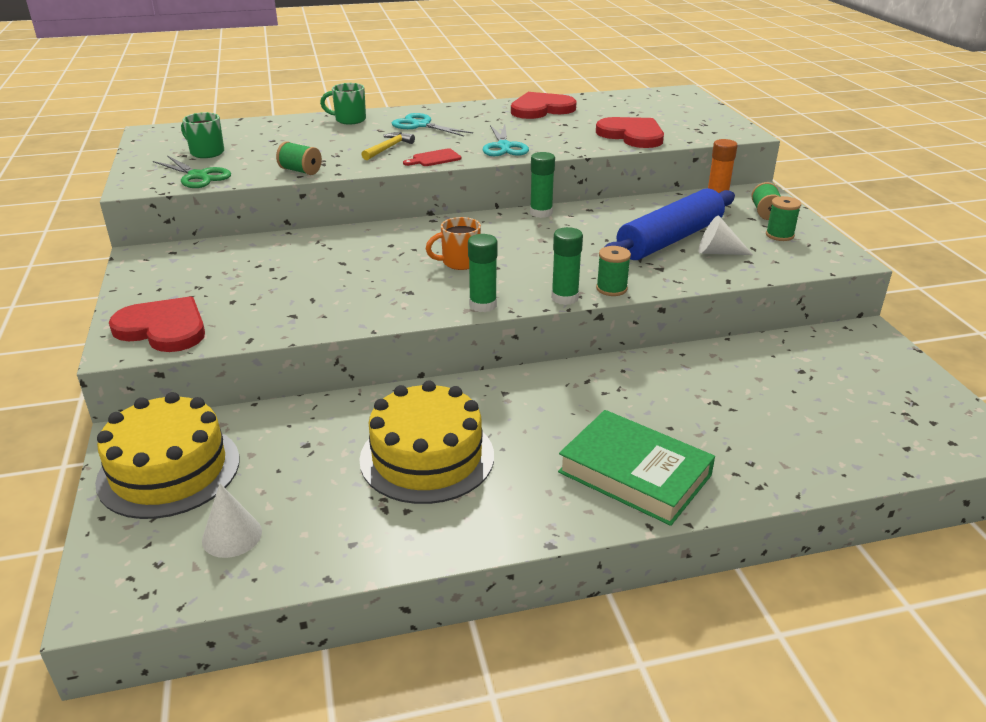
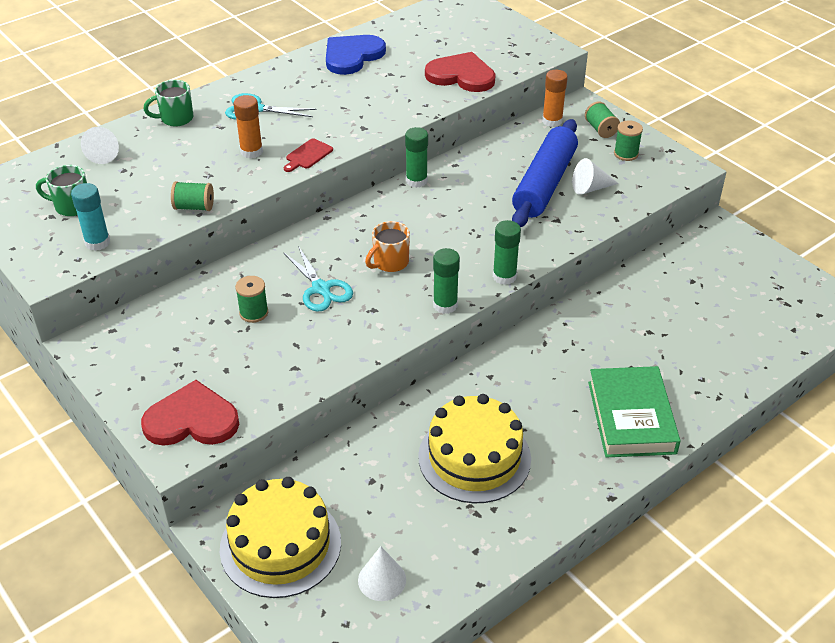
camera: 25 degrees left, 10 degrees up
(198, 176) = (97, 242): green scissors -> turquoise glue stick
(270, 129) = (105, 153): none -> white cone
(388, 148) = (251, 151): yellow hammer -> orange glue stick
(504, 146) = (359, 121): turquoise scissors -> turquoise scissors (321, 289)
(541, 109) = (352, 56): red heart -> blue heart
(611, 289) = (534, 255): green spool -> green spool (254, 313)
(634, 474) = (631, 417): green book -> green book turned 75 degrees clockwise

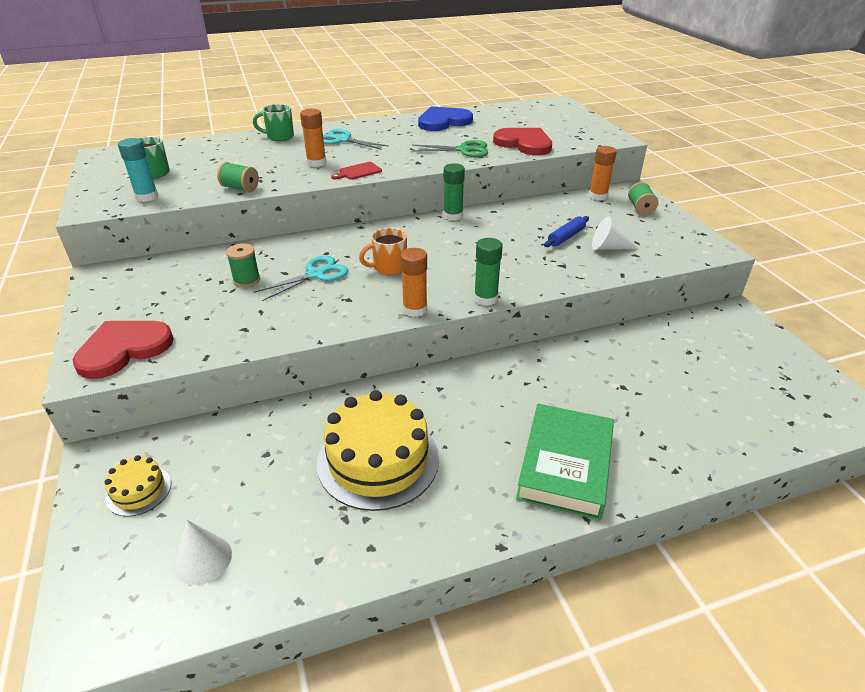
camera: 20 degrees right, 5 degrees down
(105, 153) = (210, 148): white cone -> none
(192, 420) = (123, 349): red heart -> red heart turned 60 degrees counterclockwise
(280, 545) = (139, 490): yellow cake -> yellow cake, size x0.48
(321, 289) = (316, 274): turquoise scissors -> turquoise scissors turned 120 degrees counterclockwise
(402, 99) = (464, 150): none -> green scissors
(445, 305) = (415, 309): green glue stick -> orange glue stick
(544, 184) = (566, 237): blue rolling pin -> blue rolling pin, size x0.44
(626, 154) = (656, 229): green spool -> none

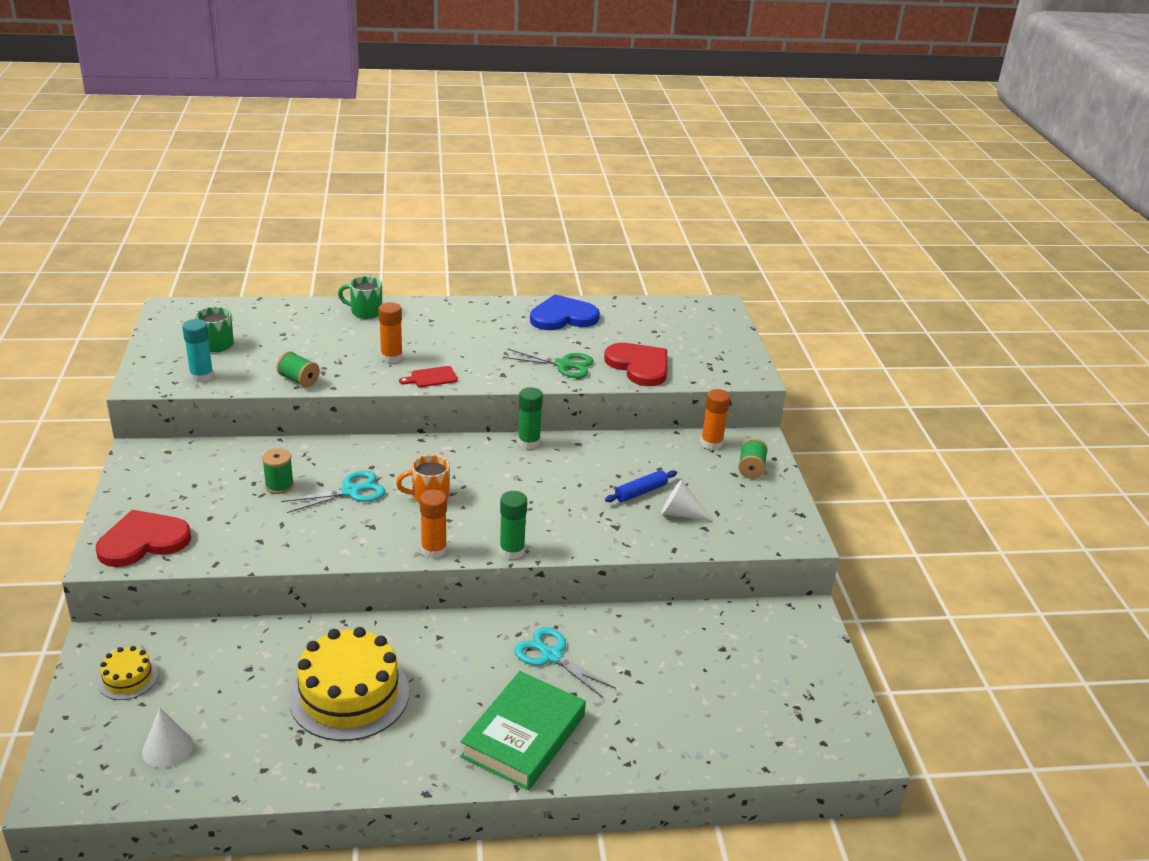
camera: 10 degrees right, 5 degrees down
(342, 140) = (434, 328): turquoise scissors -> turquoise scissors (551, 656)

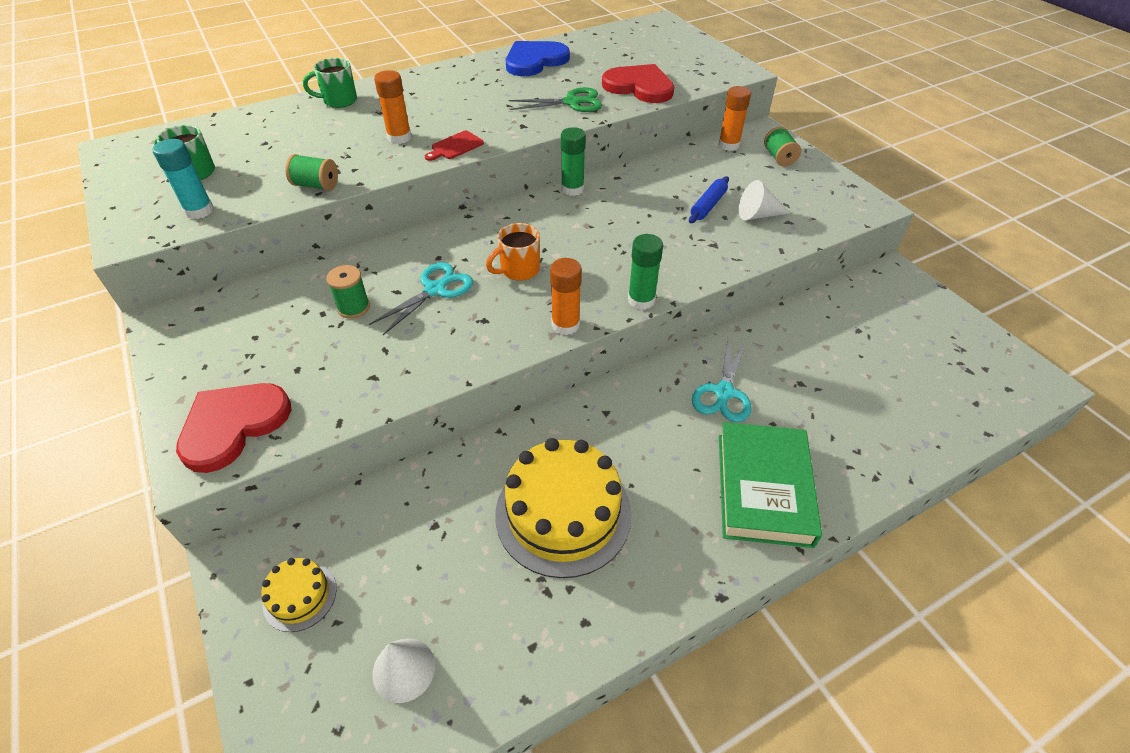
camera: 20 degrees left, 15 degrees up
(551, 656) = (724, 392): turquoise scissors -> turquoise scissors turned 90 degrees counterclockwise

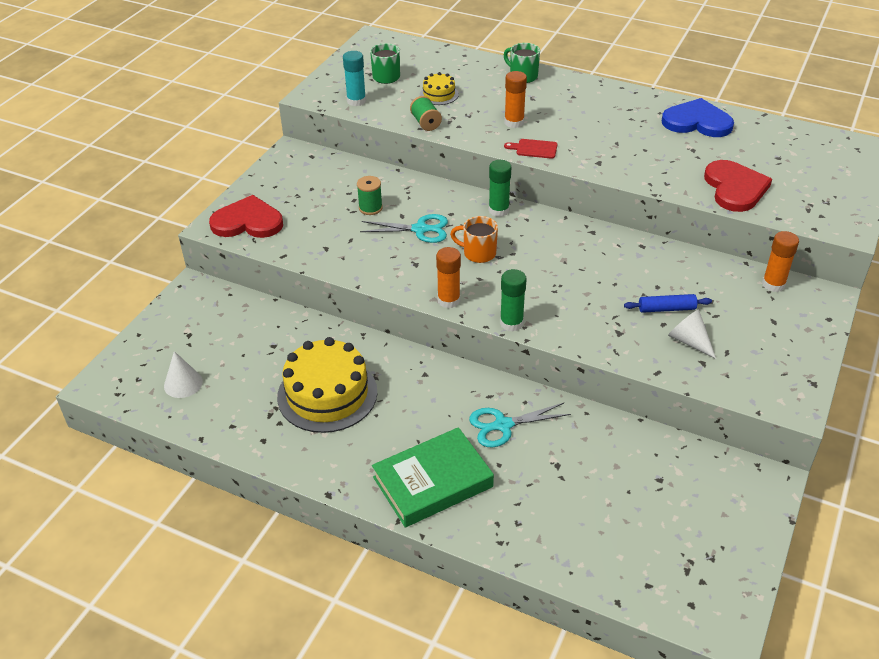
camera: 55 degrees right, 5 degrees down
(300, 596) = (192, 322): yellow cake -> yellow cake (439, 94)
(572, 102) = (661, 168): green scissors -> none
(572, 189) = (597, 232): green glue stick -> green glue stick (498, 210)
(779, 157) = (795, 321): green spool -> none

